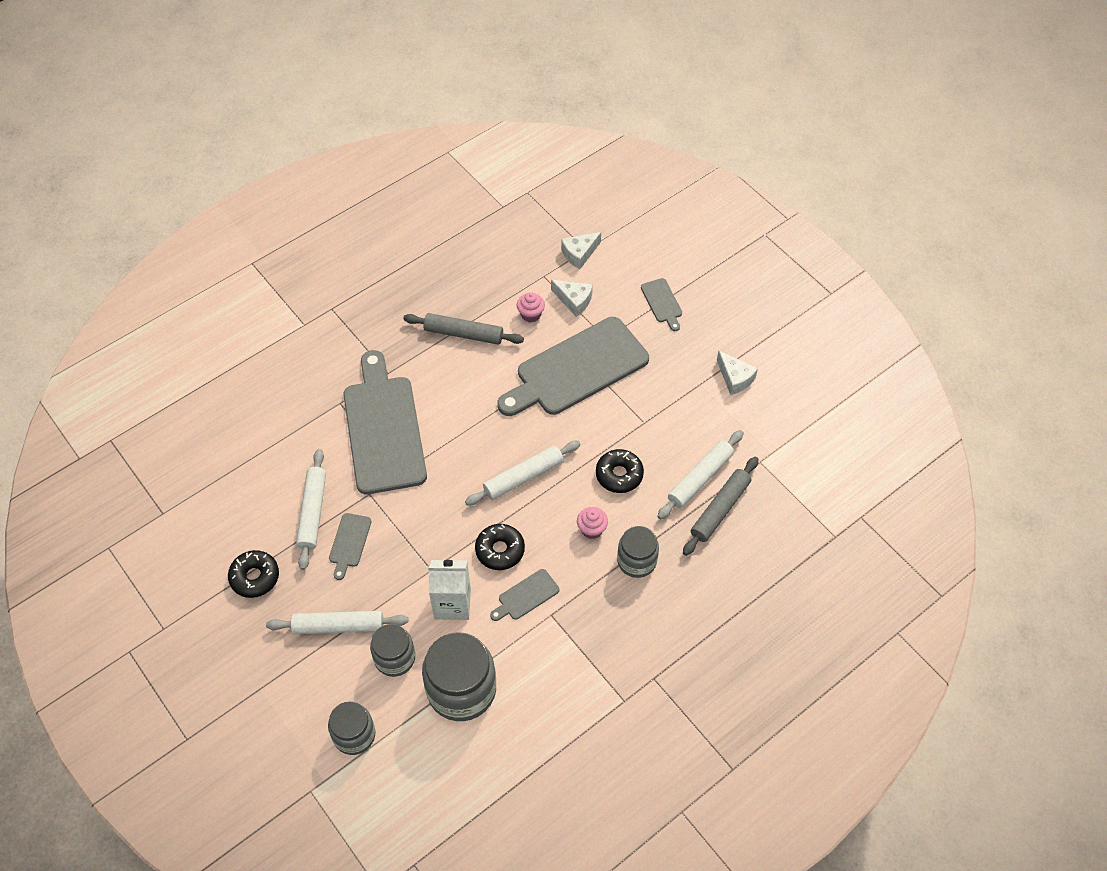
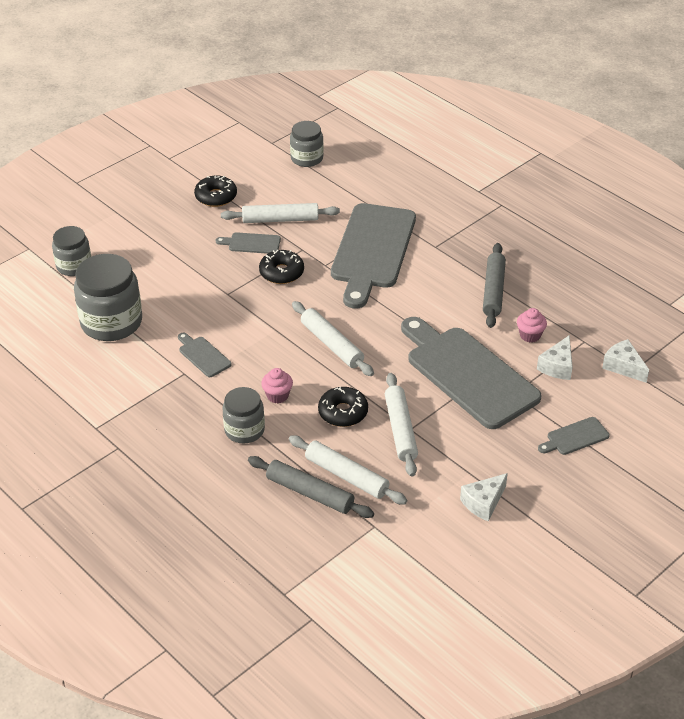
camera: 85 degrees right, 15 degrees down
(339, 626) = (171, 246): white rolling pin -> white rolling pin (400, 430)
(383, 429) = (372, 250): grey cutting board -> grey cutting board turned 120 degrees clockwise
(395, 658) = (142, 281): grey jar -> grey jar (307, 158)
(452, 603) = (194, 310): white carton -> none
(500, 550) = (250, 335): black donut -> black donut (281, 272)

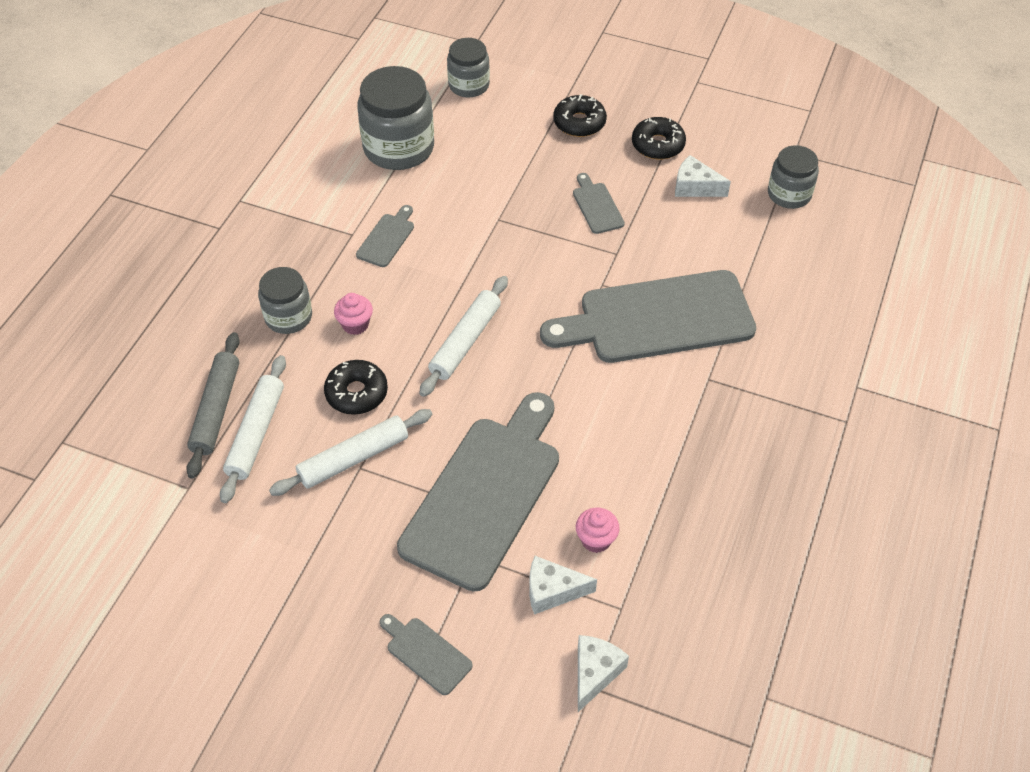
camera: 65 degrees right, 10 degrees up
(280, 219) = (656, 214): white rolling pin -> none
(281, 272) = (563, 251): black donut -> black donut (579, 123)
(483, 503) = (266, 585): white cheese -> white cheese (695, 187)
(493, 291) = (660, 470): grey rolling pin -> none

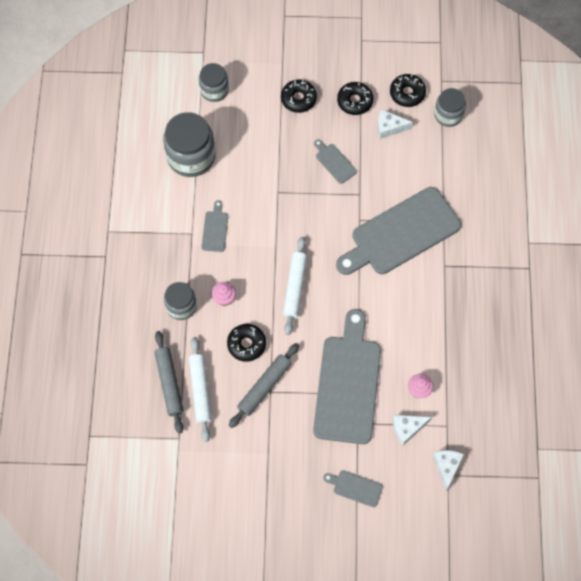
camera: 20 degrees left, 15 degrees up
(353, 458) = (264, 387): white rolling pin -> grey rolling pin
(738, 155) = (407, 93): none -> black donut

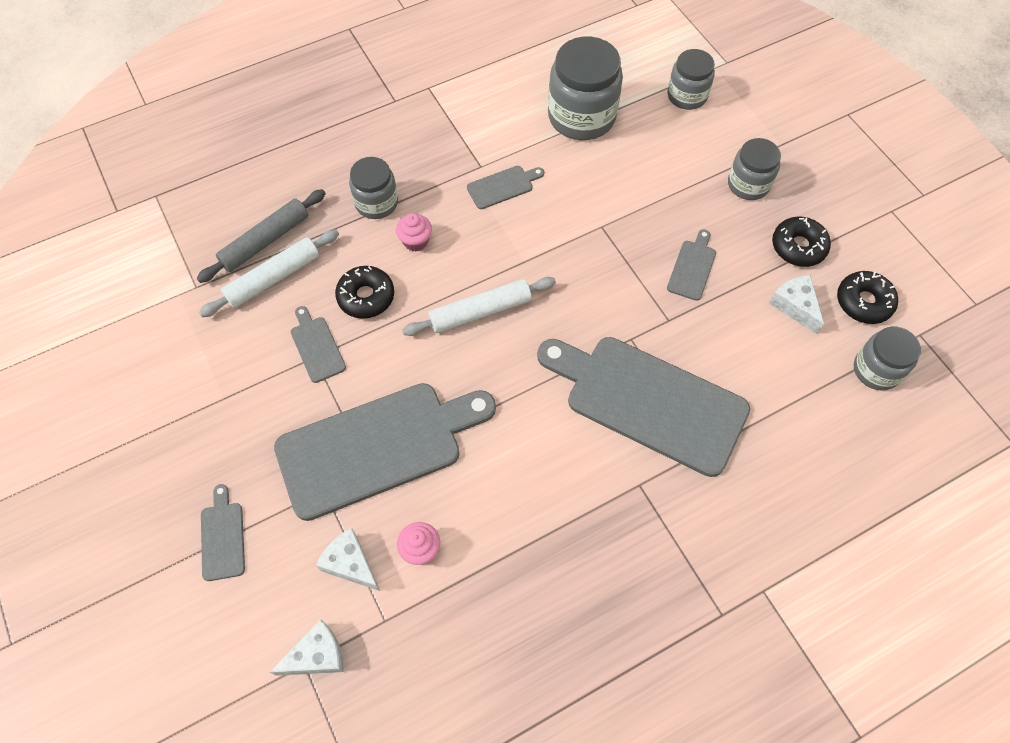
camera: 60 degrees right, 5 degrees down
(264, 387) = (316, 346): grey rolling pin -> grey cutting board
(298, 99) = (748, 184): black donut -> grey jar

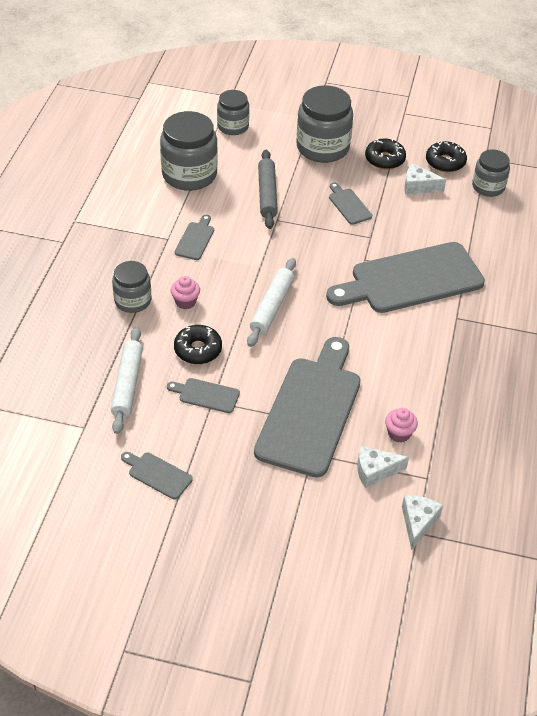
camera: 50 degrees left, 15 degrees down
(222, 537) = (291, 523): grey cutting board -> grey cutting board (157, 474)
(266, 241) = (92, 370): grey rolling pin -> grey rolling pin (267, 194)
(748, 184) = (322, 147): grey jar -> grey jar, size x1.66

